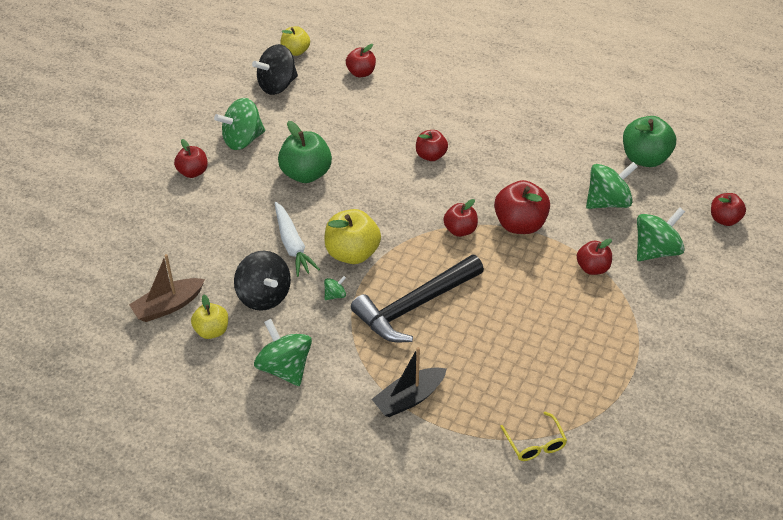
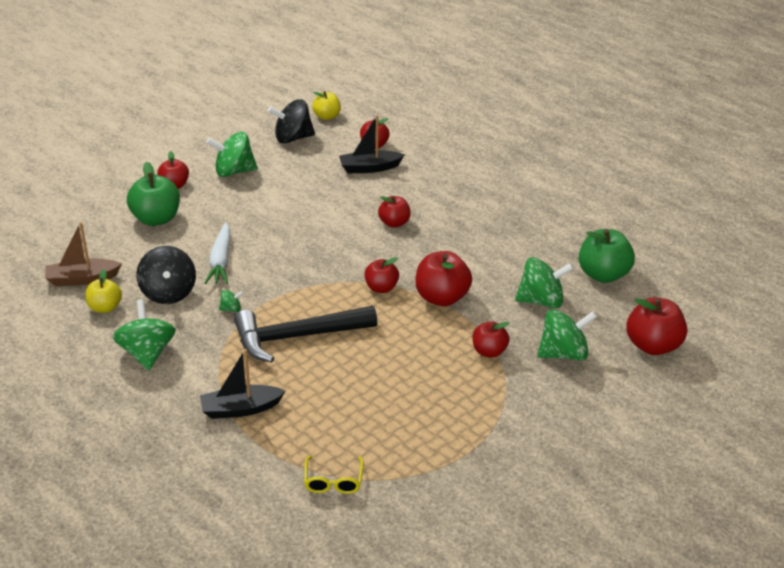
camera: 20 degrees right, 10 degrees down
(306, 173) = (271, 210): green apple -> green apple (156, 219)
(352, 253) = (269, 280): yellow apple -> none
(372, 100) = (369, 168): none -> black boat
(724, 219) = (652, 346): red apple -> red apple, size x1.61

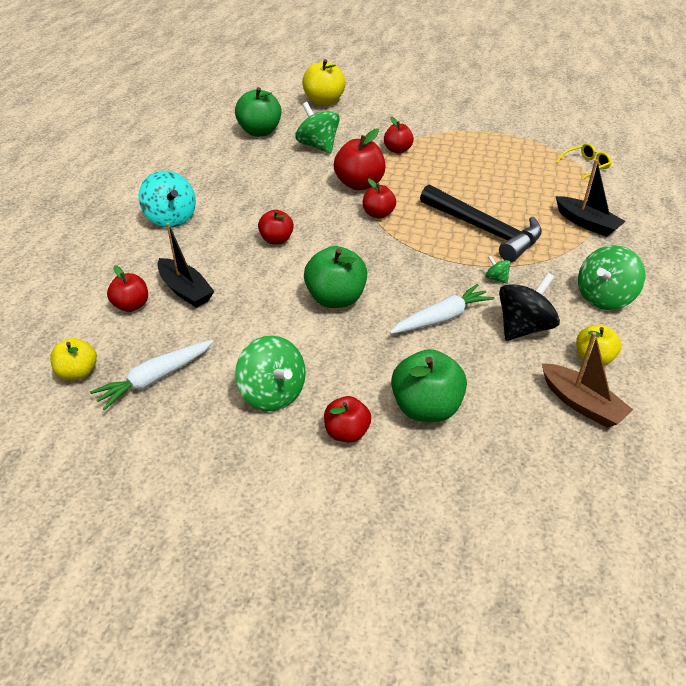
camera: 120 degrees left, 5 degrees up
(292, 138) = (155, 379): black spinning top -> white carrot
(293, 224) = (336, 298): none -> green apple
(473, 184) = (171, 218): none -> turquoise spinning top
(563, 353) = (367, 126): green spinning top -> none
(652, 346) = (324, 102): red apple -> yellow apple

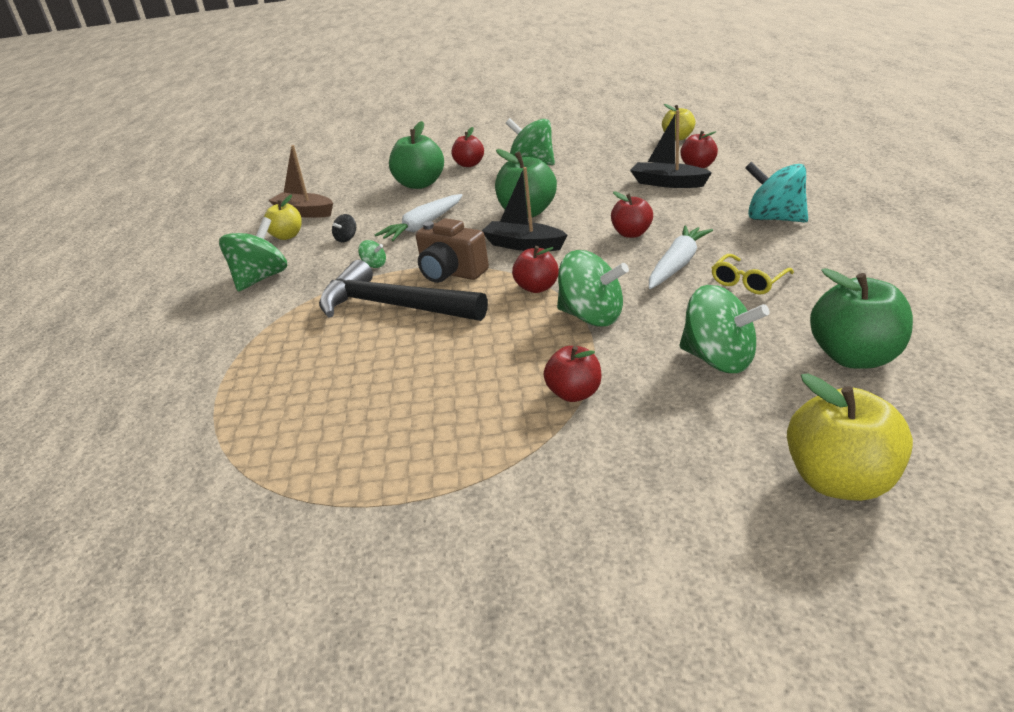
camera: 165 degrees right, 10 degrees down
(155, 379) = (621, 149): white carrot -> white carrot (677, 265)
(359, 184) = (592, 317): red apple -> green spinning top
(433, 247) = (451, 273): none -> brown camera
(523, 327) = (346, 238): black spinning top -> black spinning top, size x0.45
(586, 166) = (217, 462): yellow glasses -> yellow glasses (748, 282)
(586, 223) = (253, 352): black boat -> black boat (524, 245)

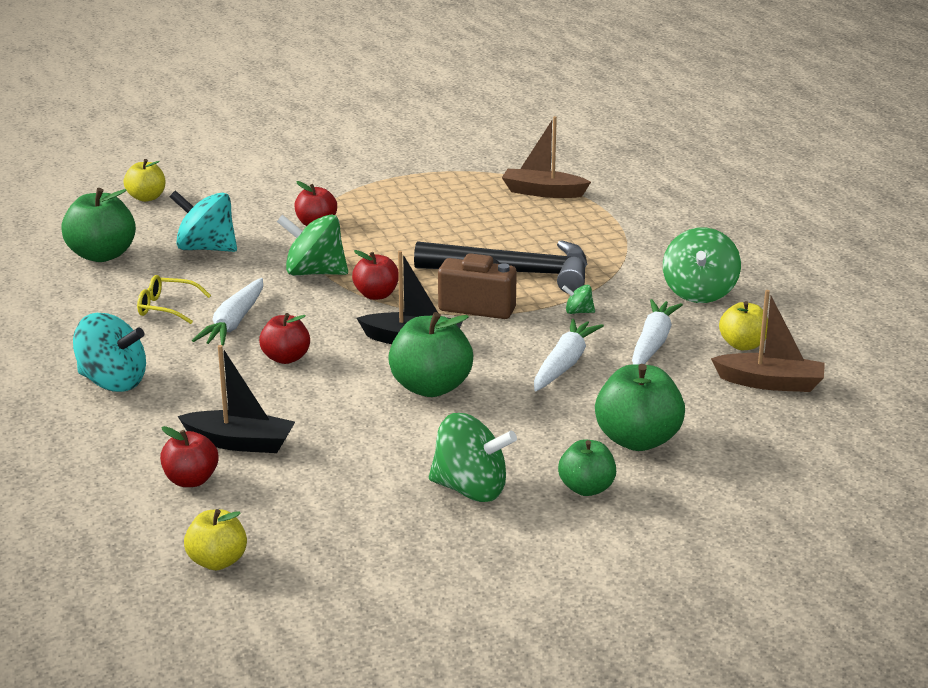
camera: 160 degrees right, 5 degrees down
(253, 434) = (543, 192): none -> brown boat
(346, 238) = (652, 343): black spinning top -> white carrot
(469, 164) = (586, 488): red apple -> green apple
(719, 360) = (206, 248): green spinning top -> turquoise spinning top
(748, 282) = (166, 308): yellow glasses -> yellow glasses turned 105 degrees counterclockwise
(841, 481) = (146, 198): yellow apple -> yellow apple, size x0.62

